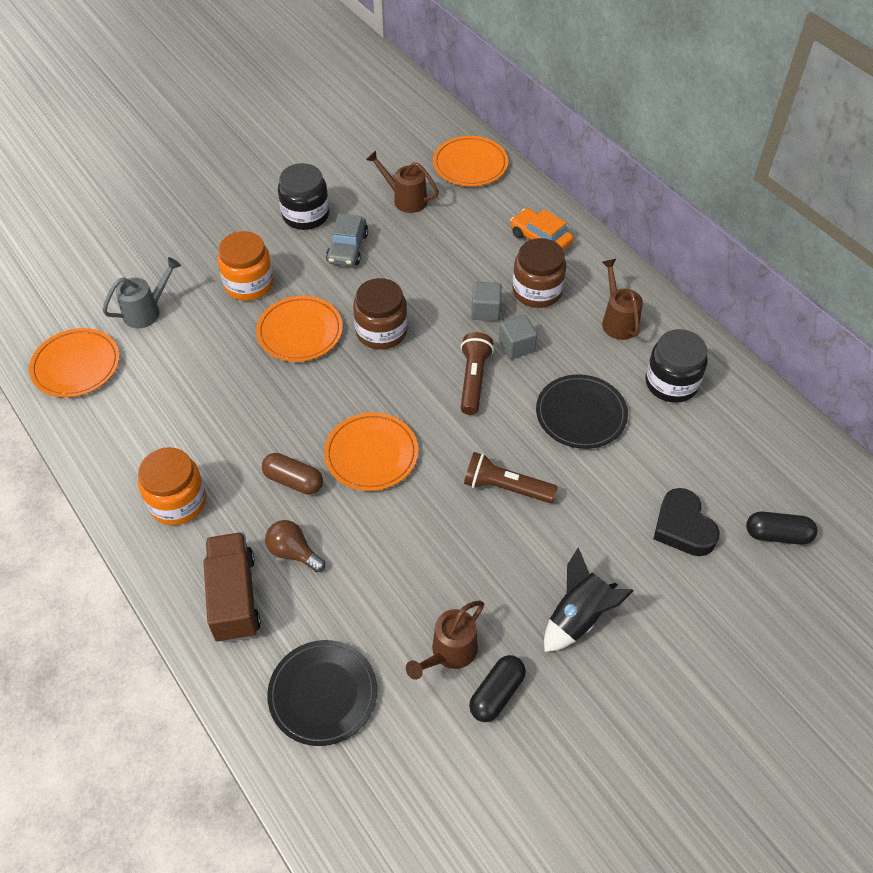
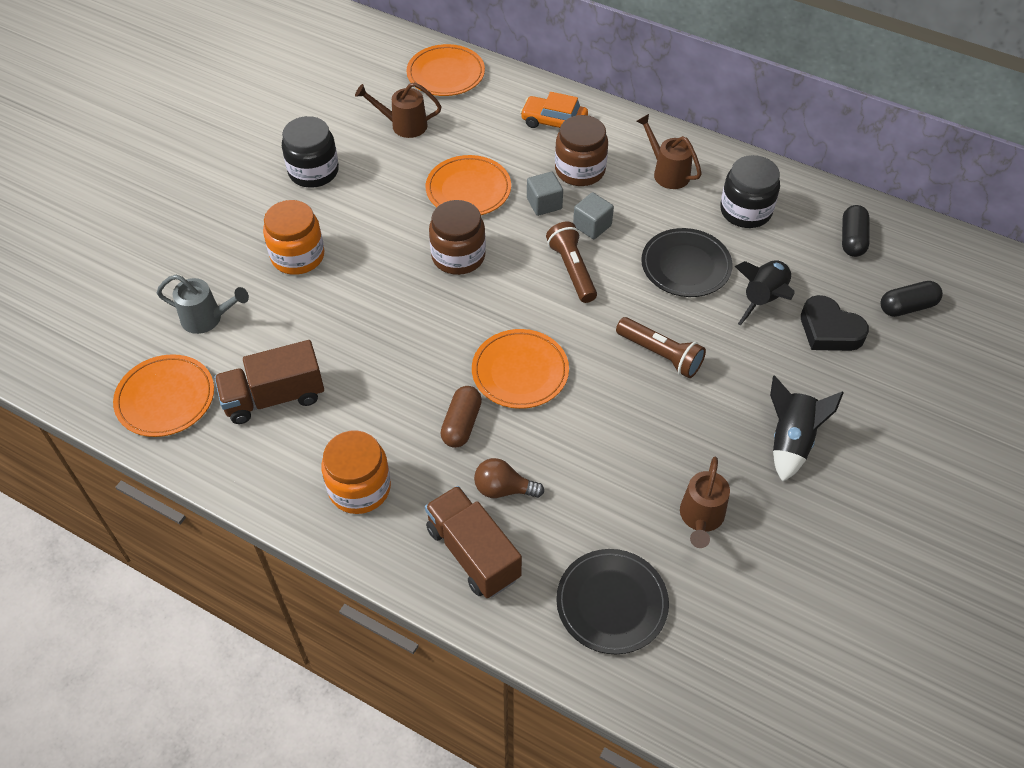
camera: 25 degrees left, 0 degrees up
(147, 311) = (207, 319): grey watering can -> grey watering can turned 75 degrees clockwise
(158, 397) = (274, 397): none -> brown truck
(293, 481) = (461, 424): brown capsule -> brown capsule turned 75 degrees counterclockwise
(300, 332) = (379, 284): orange plate -> orange plate (468, 189)
(347, 248) = (376, 189): grey car -> none
(497, 694) = (763, 535): black capsule -> black capsule (852, 239)
(506, 488) = (660, 354): brown flashlight -> brown flashlight turned 135 degrees counterclockwise
(636, 473) = (763, 299): none -> black rocket

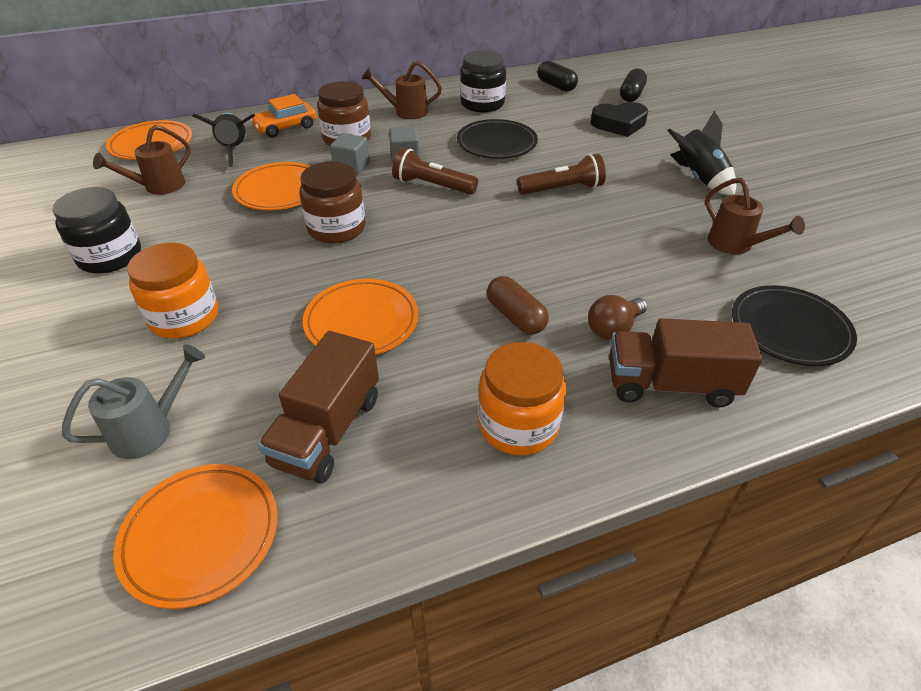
camera: 50 degrees left, 10 degrees down
(520, 372) = (498, 257): orange plate -> orange plate (362, 321)
(763, 299) = (564, 132): black rocket -> black rocket (234, 150)

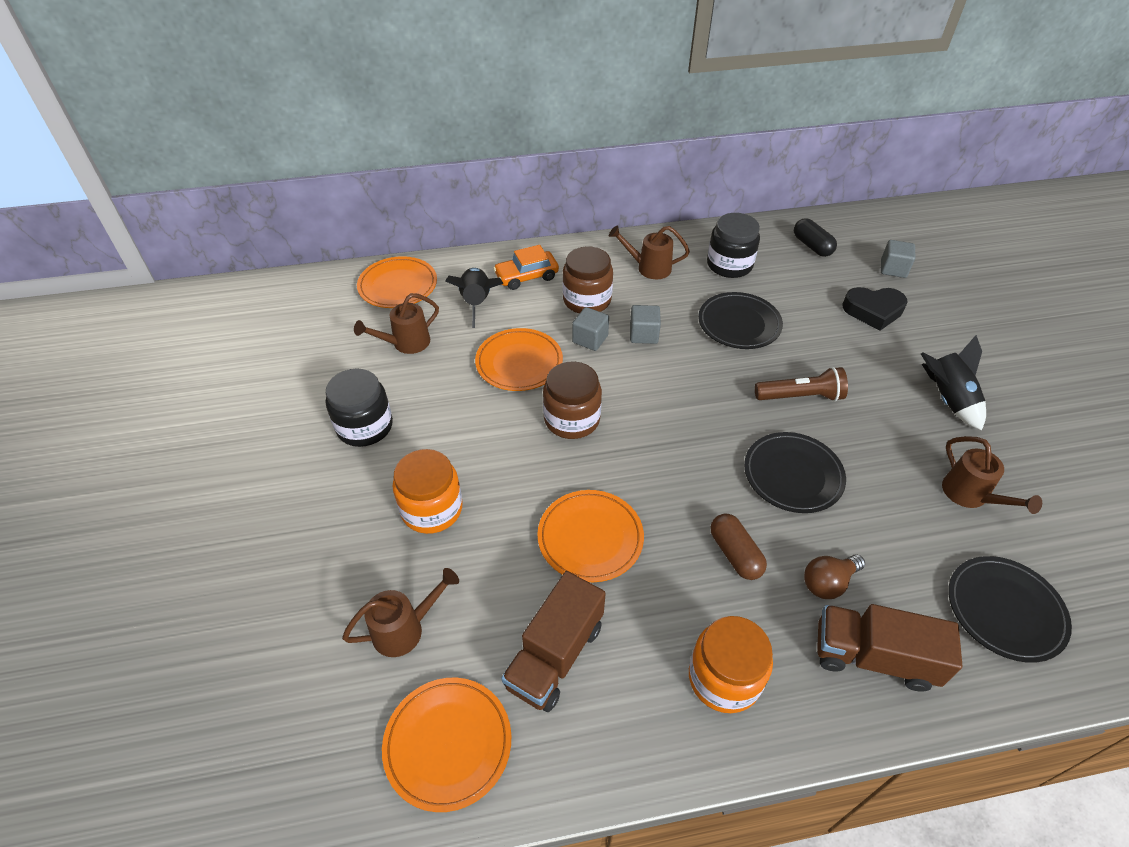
camera: 10 degrees right, 5 degrees up
(150, 430) = (405, 629): grey watering can -> brown watering can
(432, 186) = (668, 375): brown flashlight -> none
(564, 248) = (793, 475): none -> black plate
(631, 95) = (893, 269): black capsule -> grey cube

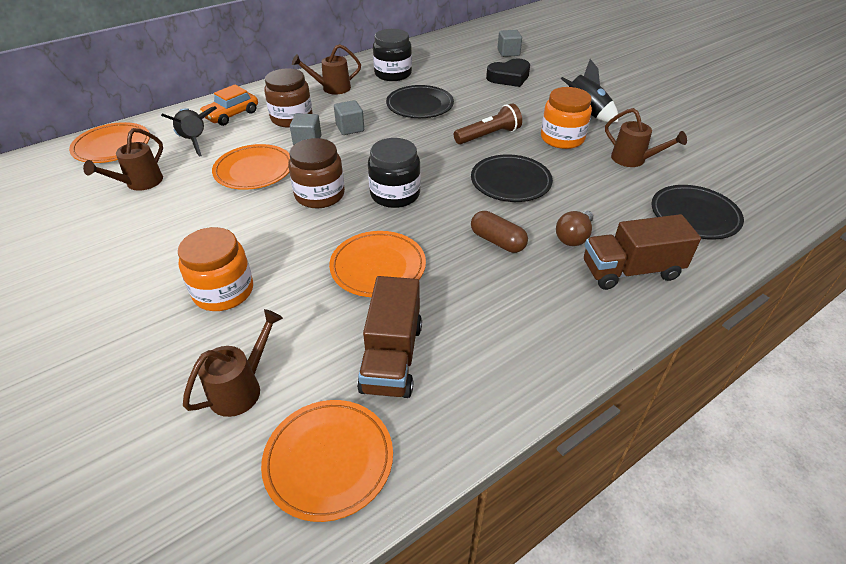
camera: 25 degrees left, 5 degrees down
(365, 426) = (126, 251): black jar -> black jar (395, 194)
(724, 678) = (536, 322): orange jar -> orange jar (562, 138)
(812, 246) = (446, 52): black capsule -> none

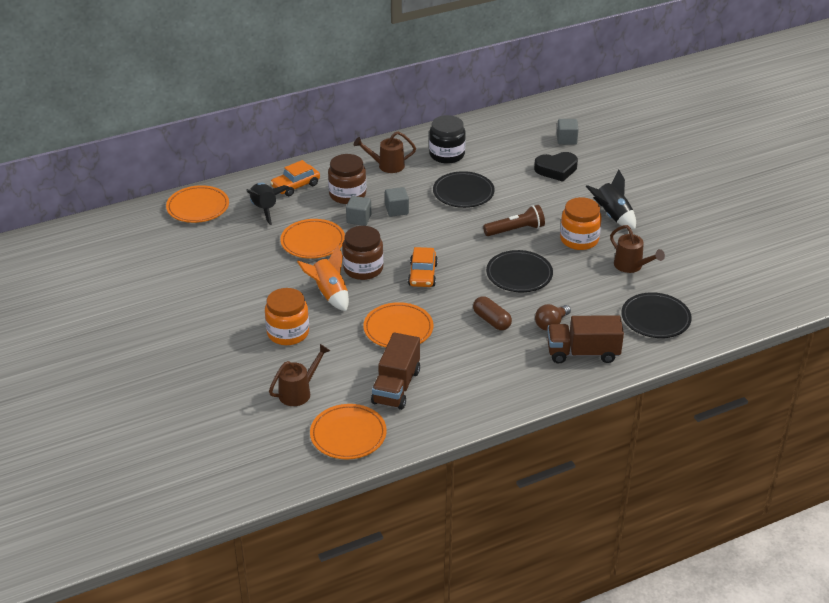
camera: 10 degrees right, 5 degrees down
(140, 183) = (223, 243): brown watering can -> none
(279, 231) = (329, 294): none -> orange rocket
(395, 194) = (422, 275): black jar -> orange car

